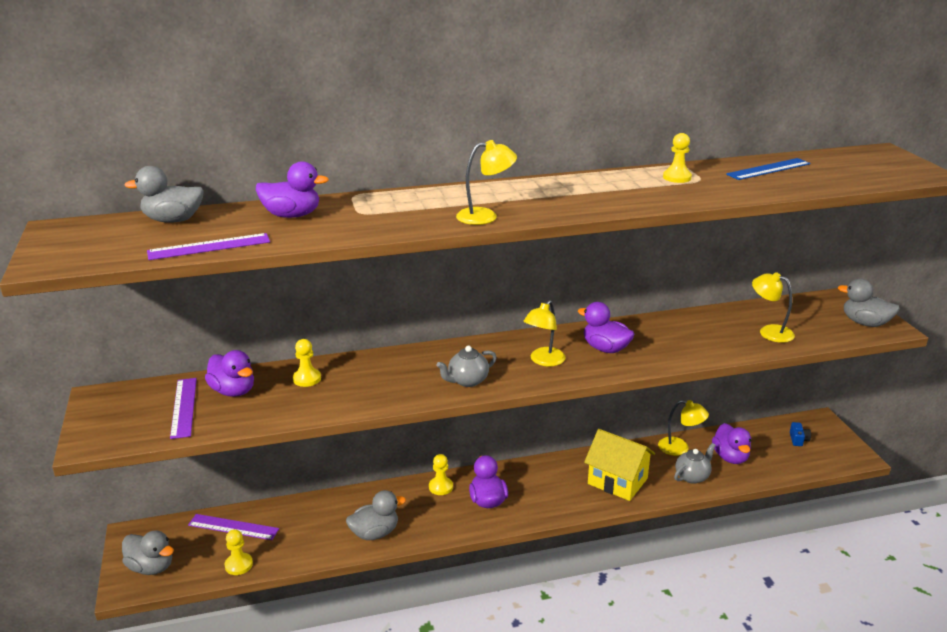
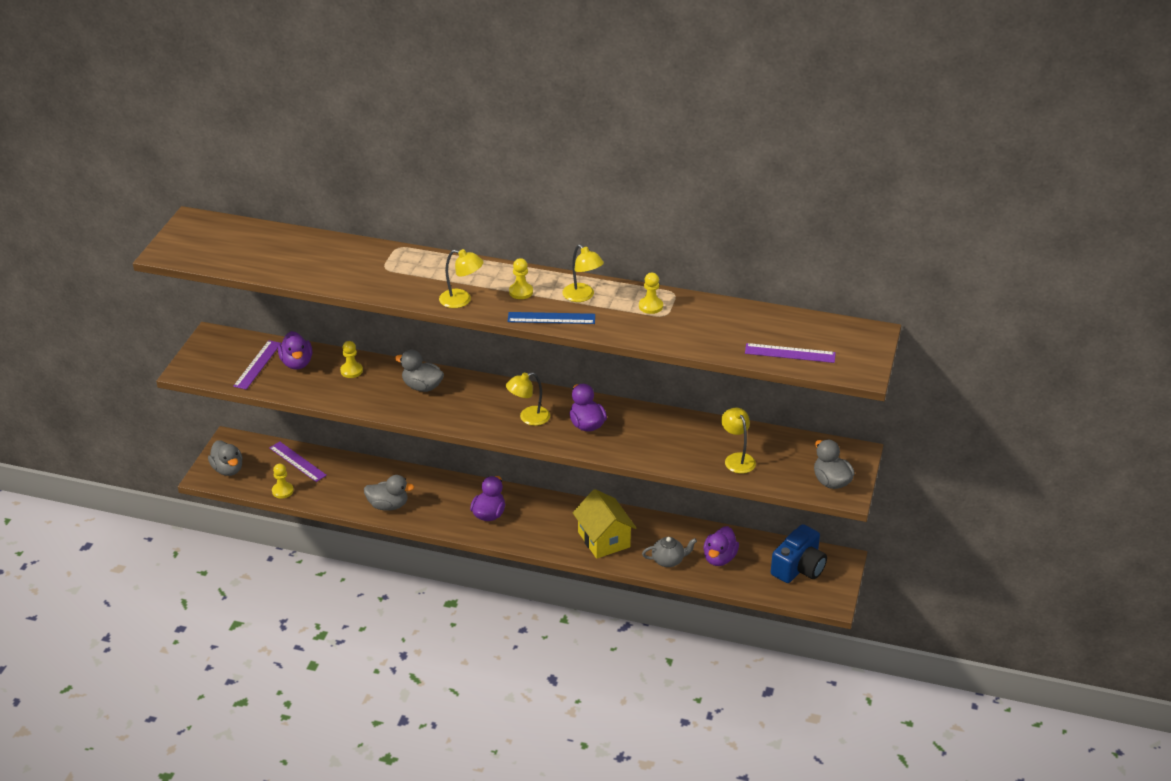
camera: 30 degrees right, 10 degrees up
(173, 220) = (264, 235): grey duck -> grey duck (422, 386)
(209, 247) = (265, 270): purple ruler -> purple ruler (790, 353)
(292, 215) = (339, 255): purple duck -> none
(441, 487) = (464, 489): yellow pawn -> yellow pawn (521, 292)
(467, 381) = (457, 414): grey teapot -> none
(680, 448) = (686, 533): yellow lamp -> yellow lamp (582, 296)
(768, 169) = (738, 321): blue ruler -> blue ruler (551, 318)
(798, 439) = (798, 567): blue camera -> blue camera, size x2.41

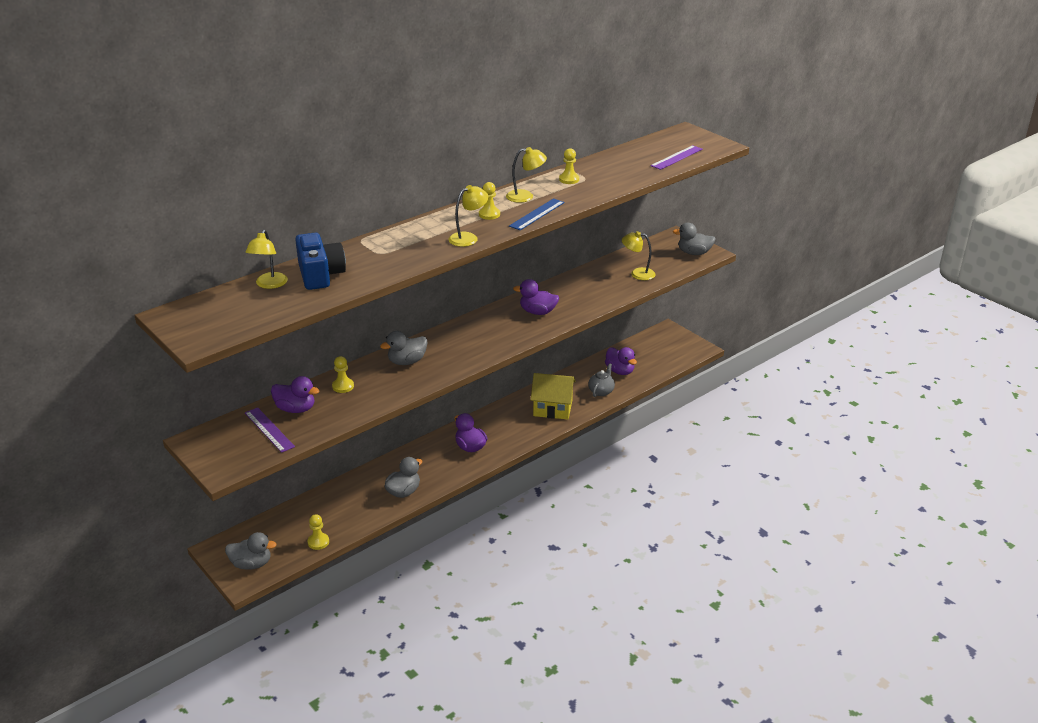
camera: 55 degrees left, 5 degrees down
(297, 461) = (293, 520): purple ruler -> none
(528, 418) = (502, 331): yellow lamp -> yellow lamp (269, 284)
(798, 567) = (658, 347): blue camera -> blue camera (320, 275)

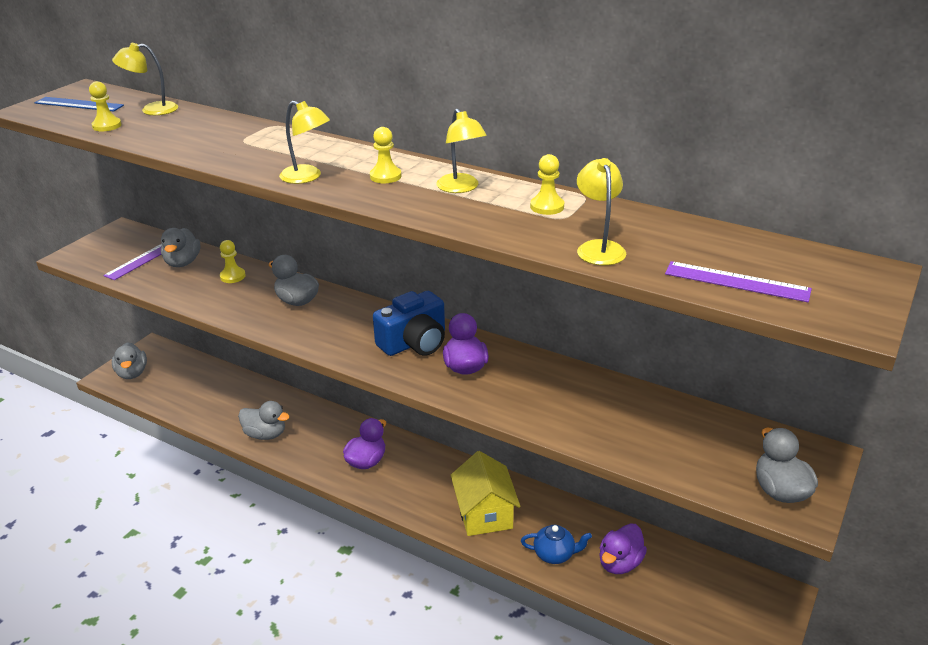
camera: 70 degrees right, 0 degrees up
(296, 409) = (183, 262): purple duck -> grey duck
(318, 542) = (170, 402): yellow pawn -> yellow pawn (107, 126)
(320, 275) = (179, 125): blue camera -> blue camera (414, 343)
(537, 214) = (407, 205): blue ruler -> blue ruler (79, 104)
(601, 391) = (554, 554): grey teapot -> blue teapot
(637, 273) = (648, 437): yellow lamp -> yellow lamp (598, 248)

